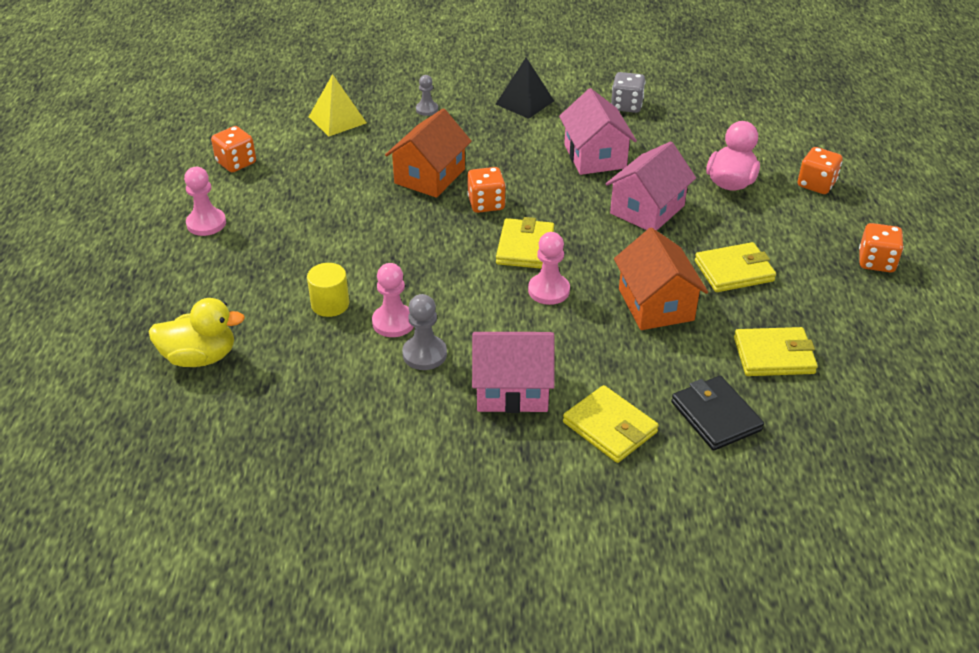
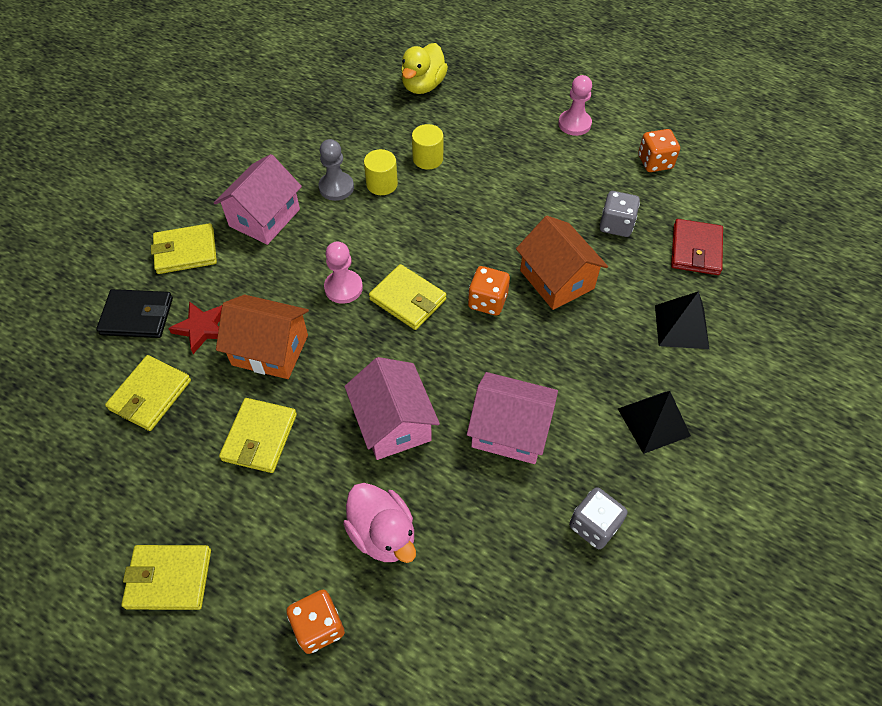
camera: 120 degrees right, 15 degrees up
(337, 120) = (696, 250): yellow pyramid -> red wallet
(338, 163) = (616, 225): none -> grey dice
(393, 322) = (382, 184): pink pawn -> yellow cylinder
(427, 109) = (681, 327): grey pawn -> black pyramid
(680, 361) = (202, 328): none -> red star
(876, 262) = (169, 578): orange dice -> yellow wallet

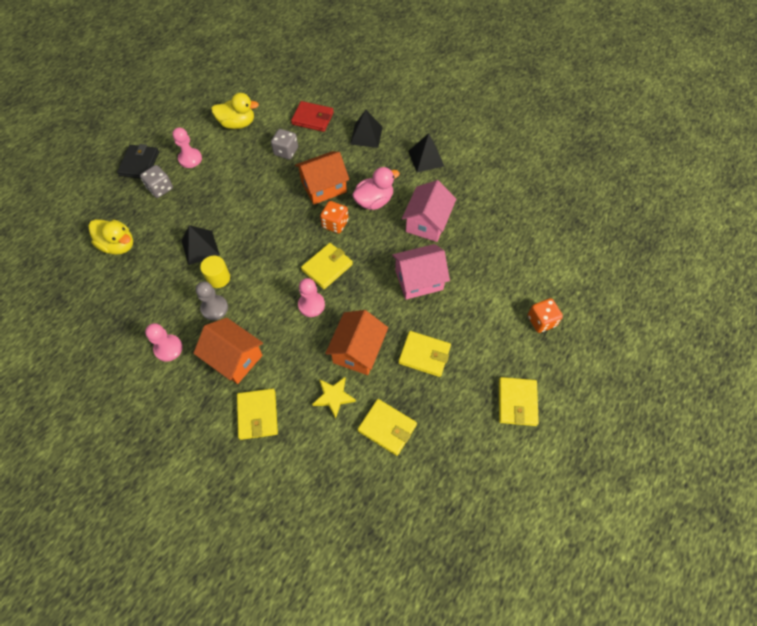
camera: 85 degrees left, 5 degrees up
(137, 316) = (316, 445): black wallet -> black wallet (139, 164)
(202, 328) = (333, 397): red star -> yellow star
(264, 217) = (234, 358): pink house -> orange house
(280, 155) = (168, 348): none -> pink pawn
(383, 534) = (488, 288): pink duck -> pink duck (374, 201)
(428, 159) = (200, 247): yellow cylinder -> black pyramid
(594, 525) = (484, 193): grey dice -> grey dice (160, 188)
(655, 162) = (237, 124): orange dice -> yellow duck

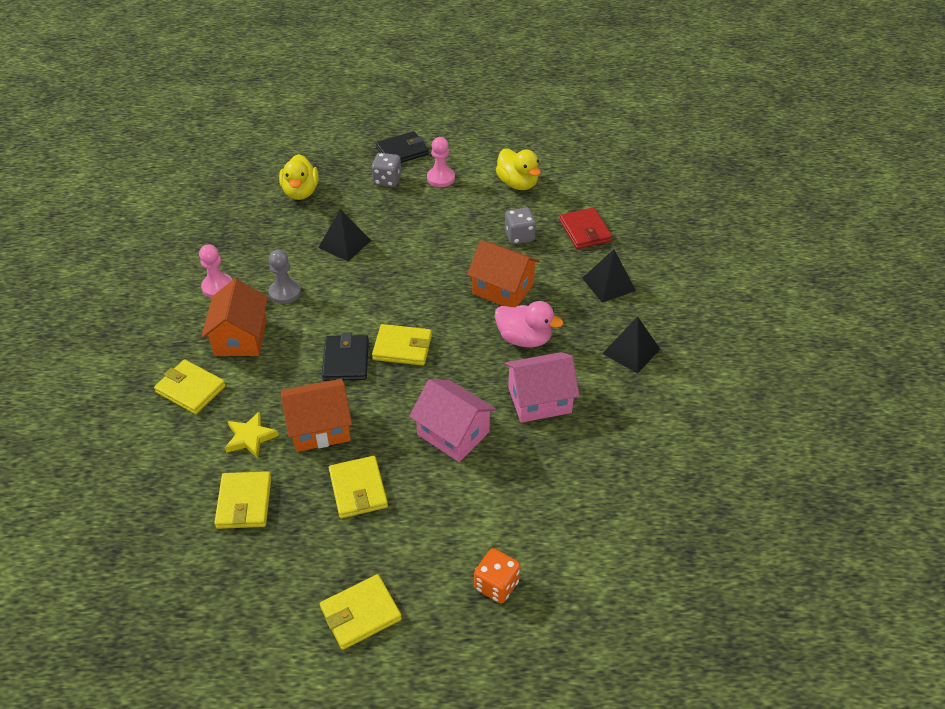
camera: 55 degrees right, 15 degrees down
(218, 278) = (321, 276): yellow cylinder -> none
(257, 415) = (191, 389): yellow wallet -> yellow wallet turned 75 degrees clockwise
(311, 305) = (346, 360): pink pawn -> black wallet
(335, 224) = (463, 324): orange dice -> none

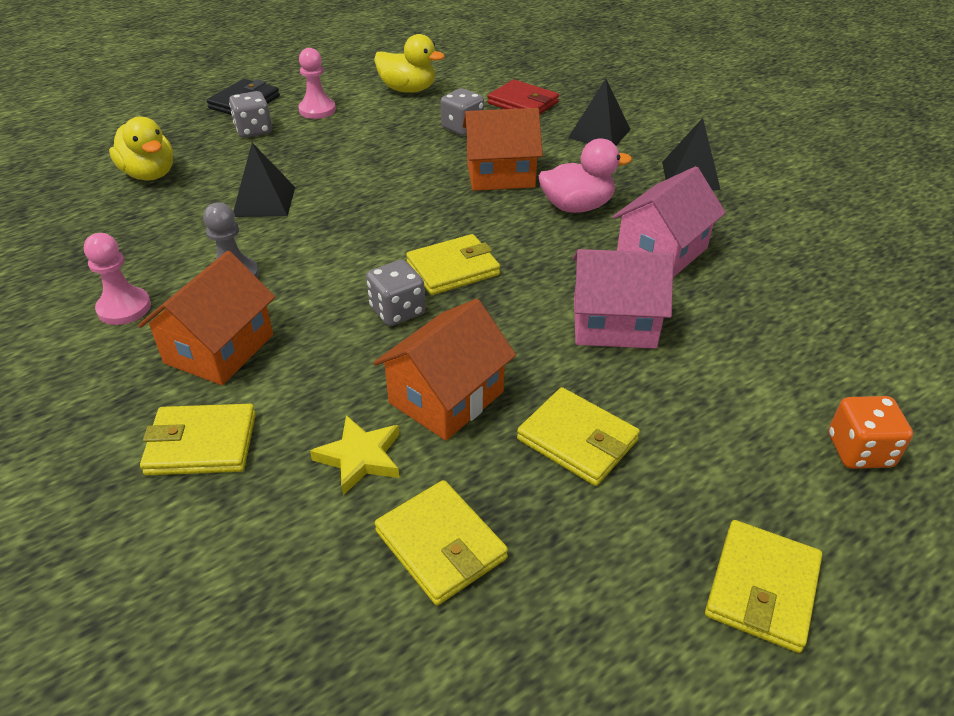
camera: 35 degrees left, 5 degrees down
(240, 337) = (219, 349): orange house -> orange house turned 60 degrees clockwise
(346, 360) = (397, 311): black wallet -> grey dice

